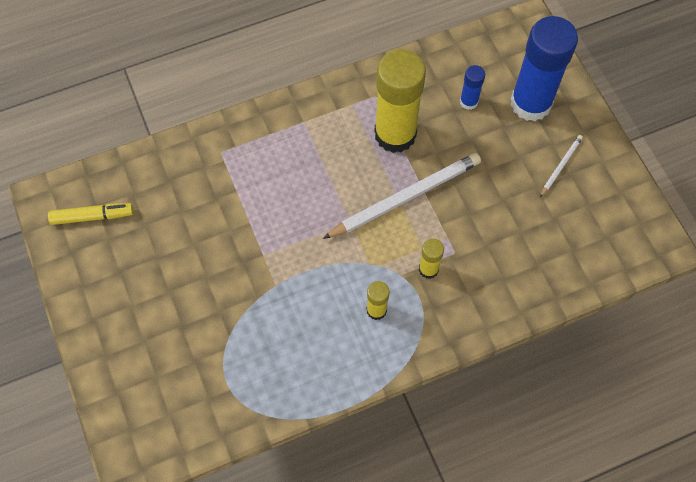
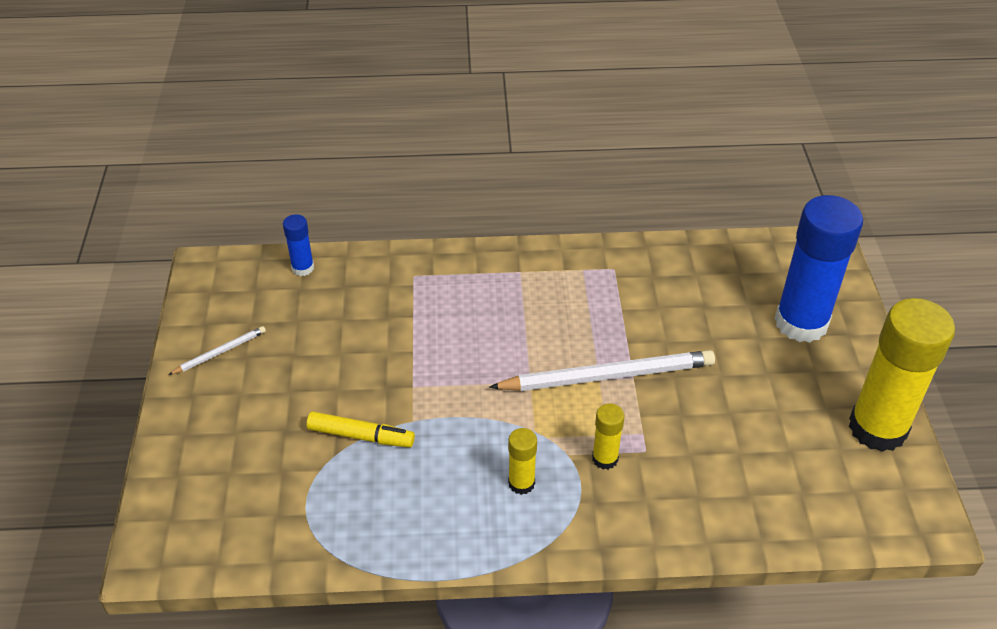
camera: 20 degrees right, 20 degrees down
(92, 216) = (245, 297): yellow marker -> yellow marker (361, 436)
(395, 134) = (621, 310): yellow glue stick -> yellow glue stick (877, 428)
(468, 102) = (724, 302): blue glue stick -> blue glue stick (303, 268)
(561, 166) = (817, 396): white pencil -> white pencil (220, 352)

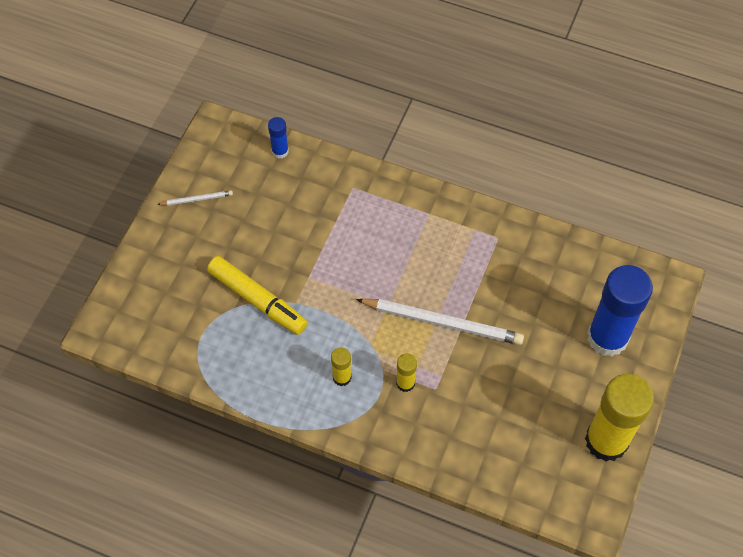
camera: 25 degrees right, 15 degrees up
(361, 436) = (257, 300): yellow marker -> yellow marker, size x1.54

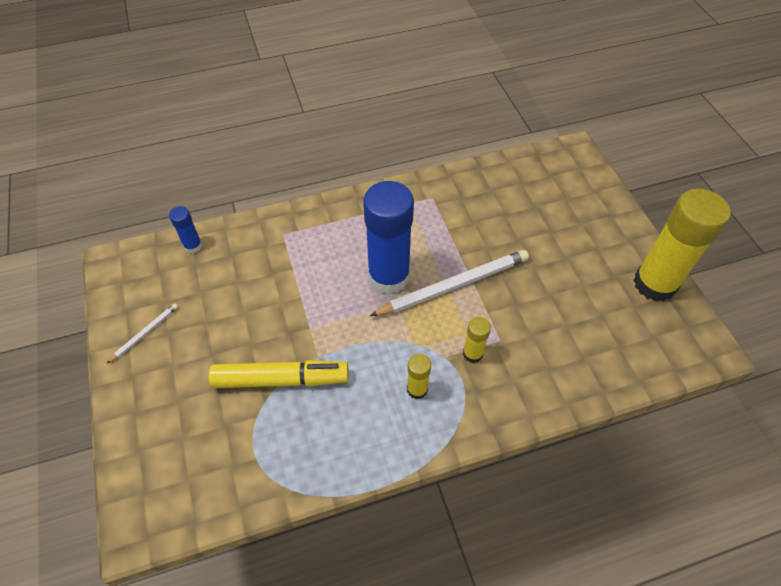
camera: 40 degrees left, 5 degrees down
(607, 337) = (577, 213): blue glue stick -> blue glue stick (388, 276)

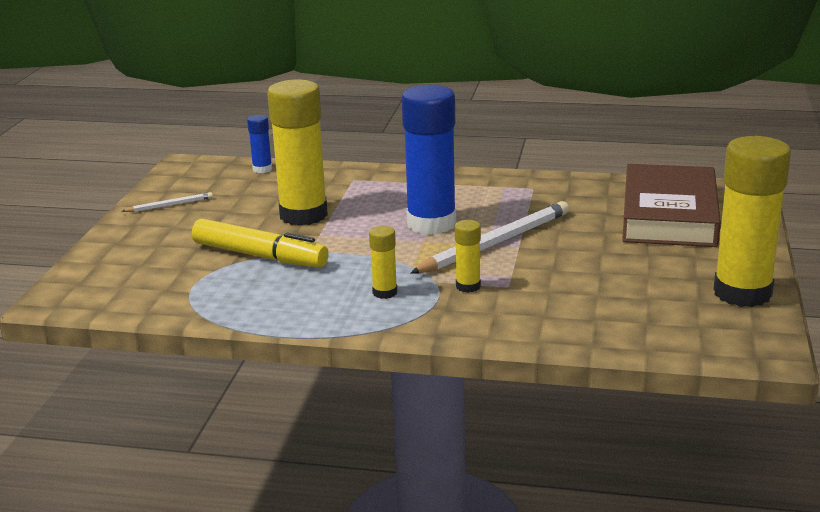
camera: 30 degrees right, 30 degrees down
(277, 303) = (303, 215): none -> yellow glue stick
(453, 285) = (495, 243): white pencil -> white pencil turned 45 degrees counterclockwise
(549, 201) = (669, 215): none -> brown book

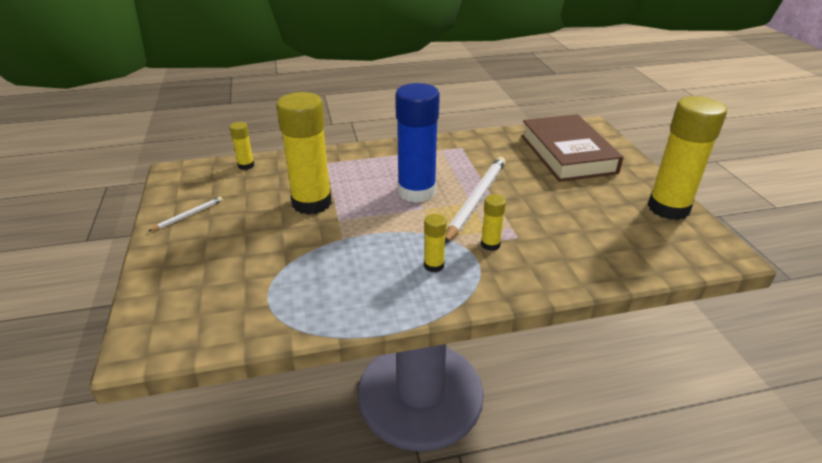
camera: 25 degrees left, 10 degrees up
(260, 256) = (305, 252): yellow marker -> none
(262, 169) = (246, 165): blue glue stick -> yellow glue stick

